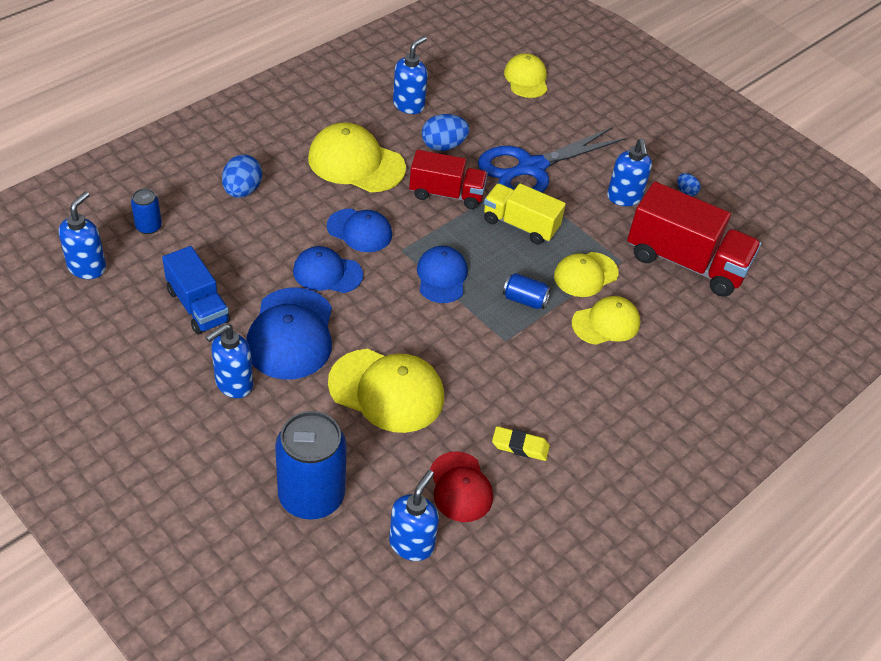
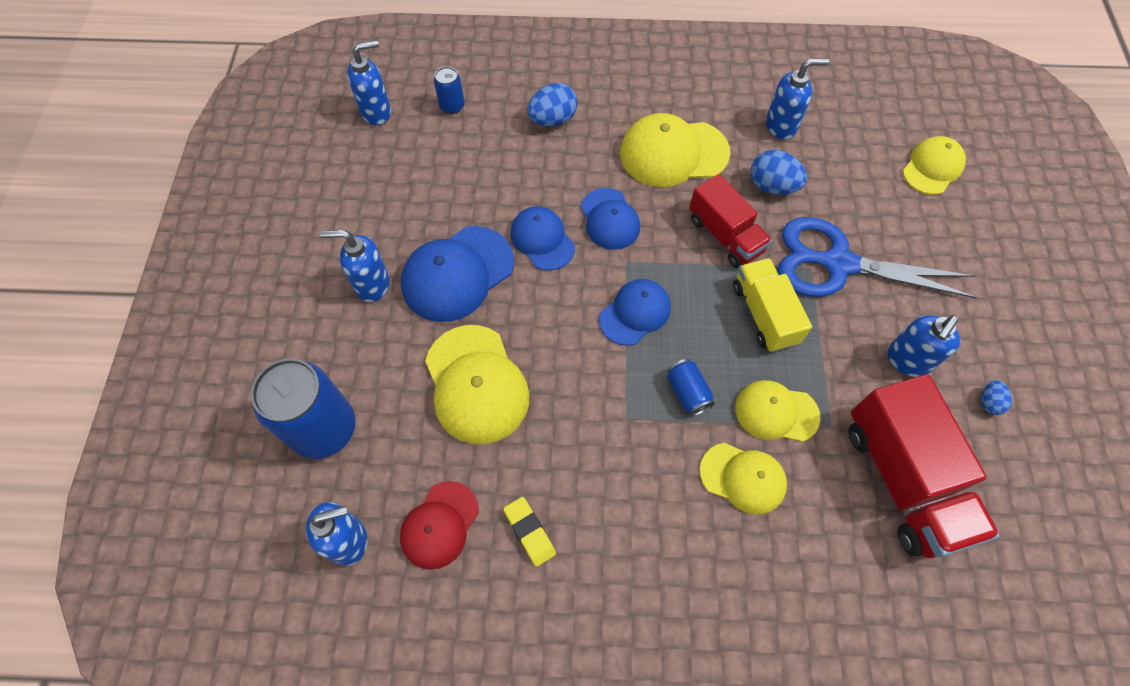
camera: 50 degrees right, 15 degrees up
(198, 306) = (417, 198): blue truck -> none
(356, 163) = (673, 153): yellow cap -> yellow cap turned 75 degrees counterclockwise

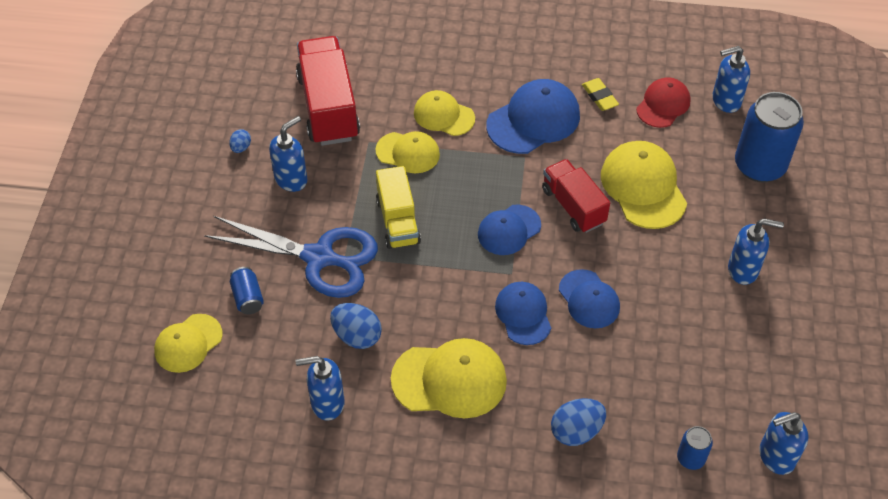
camera: 175 degrees left, 10 degrees down
(457, 274) = (667, 274): blue cap -> blue cap (533, 120)
(687, 392) = (474, 170): blue can -> blue can (248, 298)
(725, 235) = (415, 290): red truck -> red truck (573, 206)

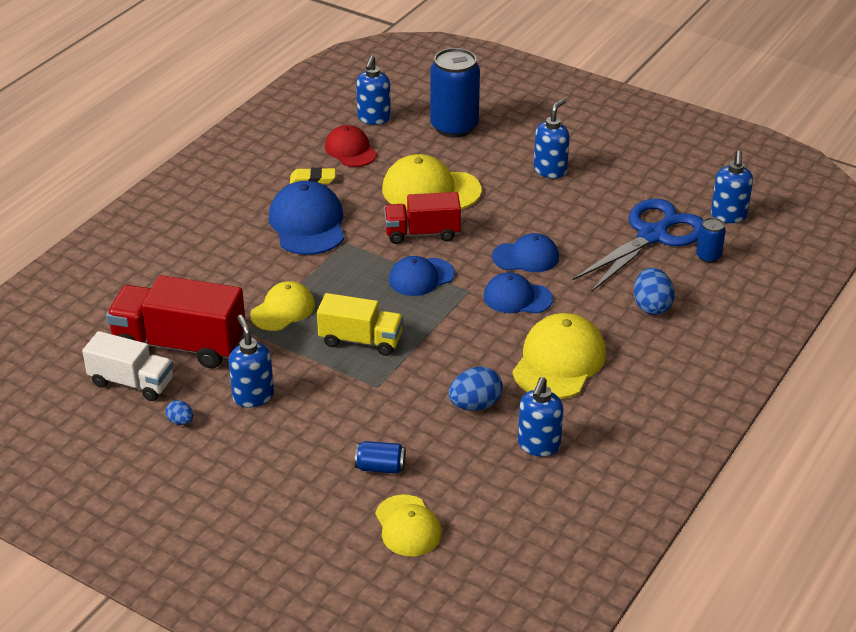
camera: 65 degrees left, 15 degrees down
(270, 99) = (132, 382): none -> white truck
(319, 257) = (366, 404): blue scissors -> blue scissors (652, 236)
(443, 115) = (256, 274): yellow cap -> none
(509, 230) = (421, 277): blue cap -> blue cap turned 75 degrees clockwise

